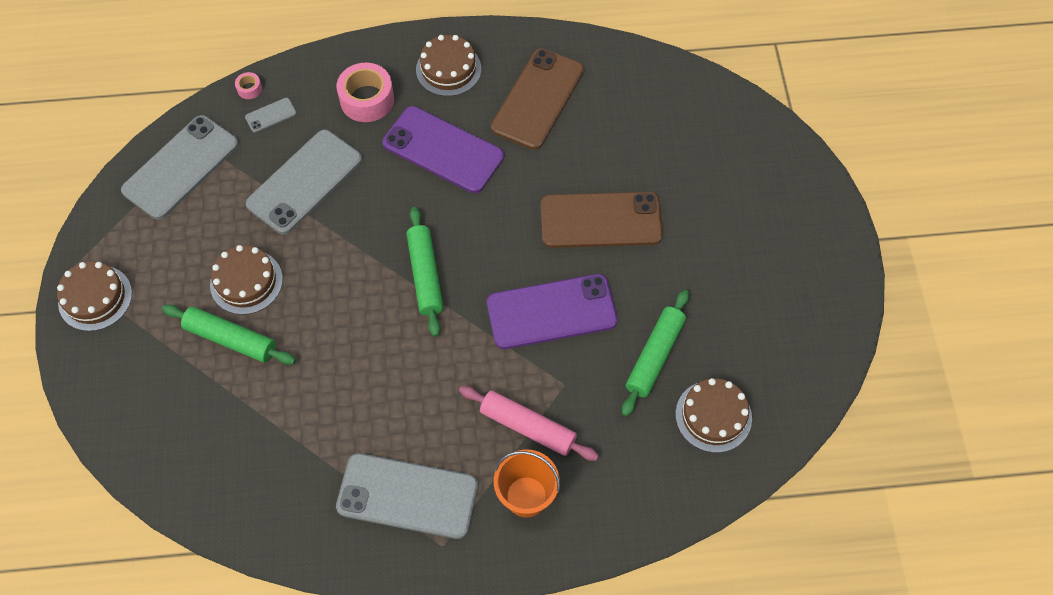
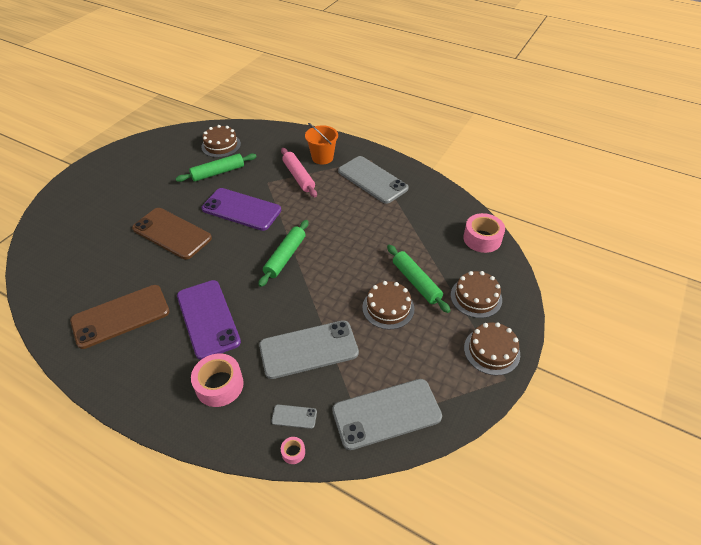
camera: 145 degrees left, 15 degrees down
(171, 473) = (482, 239): none -> pink tape
(448, 69) = (146, 373): brown cake -> brown cake (476, 297)

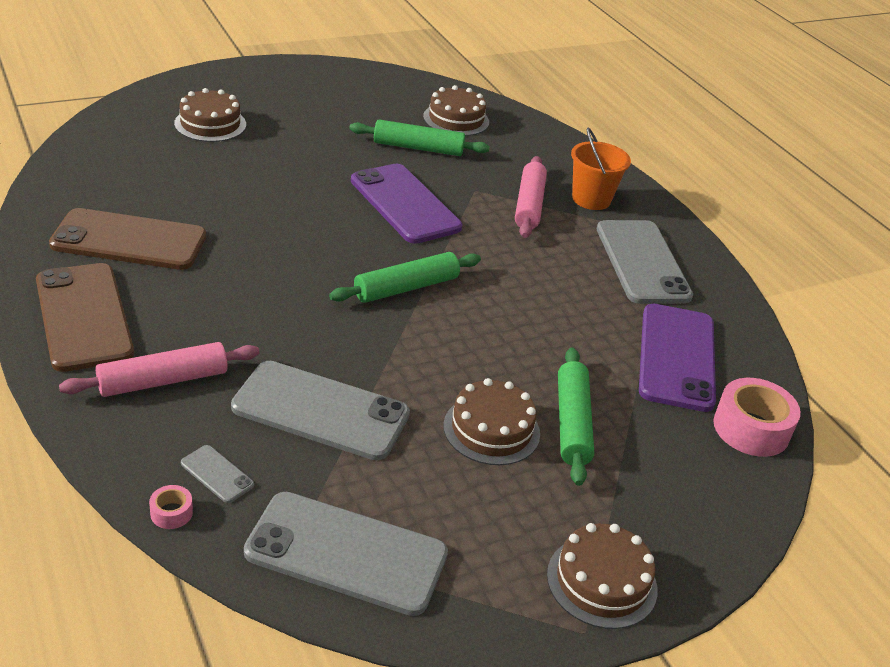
camera: 30 degrees right, 10 degrees down
(172, 233) = (284, 185): brown phone -> brown phone (83, 317)
(208, 318) = (228, 301): purple phone -> purple phone (677, 357)
(219, 385) = (163, 380): pink tape -> pink rolling pin
(476, 297) = (653, 498): brown cake -> brown cake (210, 124)

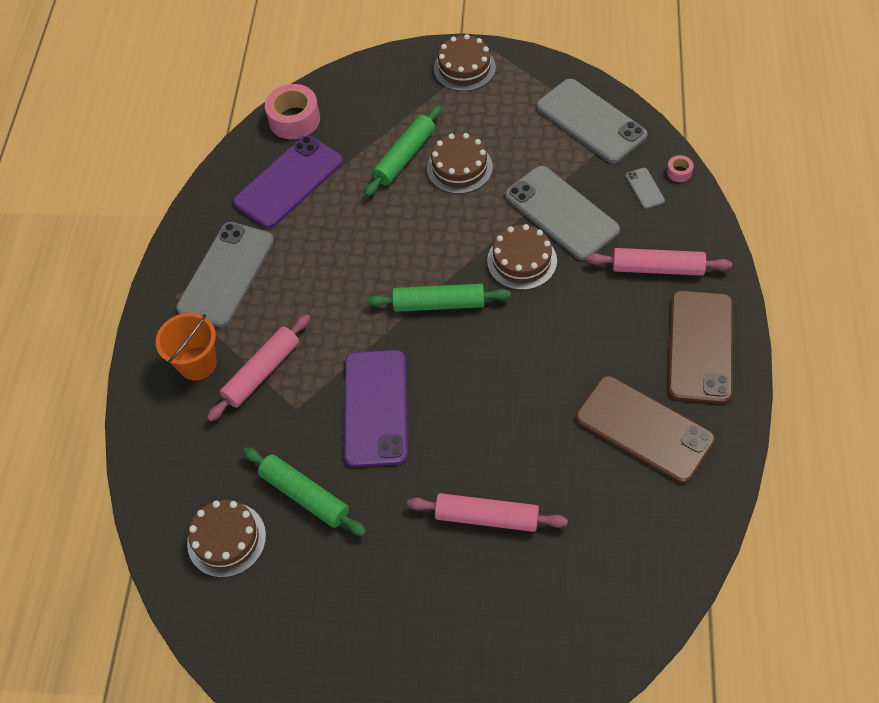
camera: 140 degrees left, 20 degrees up
(210, 124) = (505, 610): brown cake -> brown cake (522, 261)
(255, 163) = (487, 517): none -> pink rolling pin

